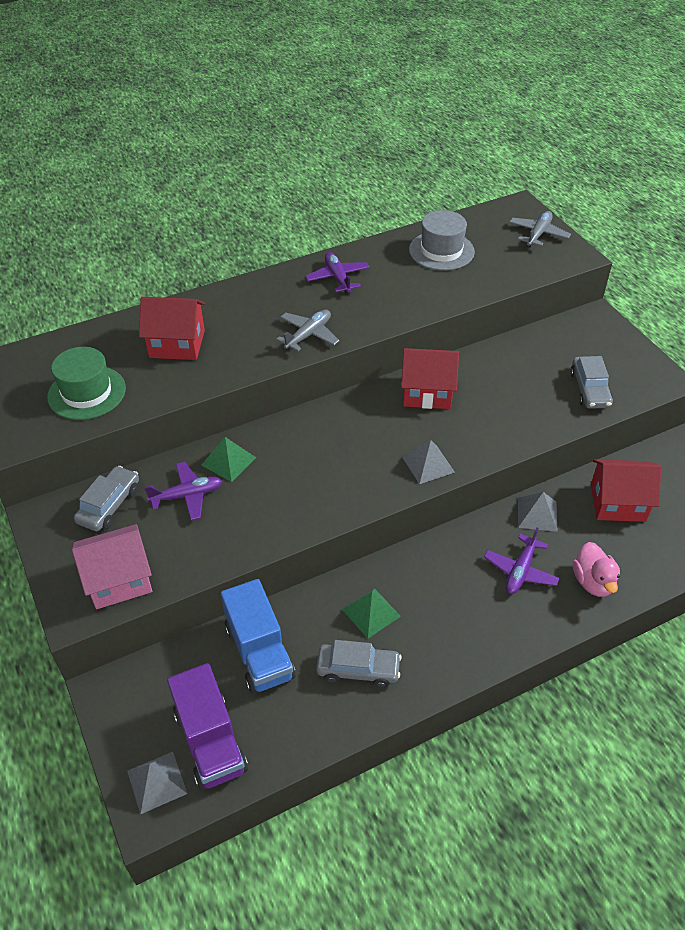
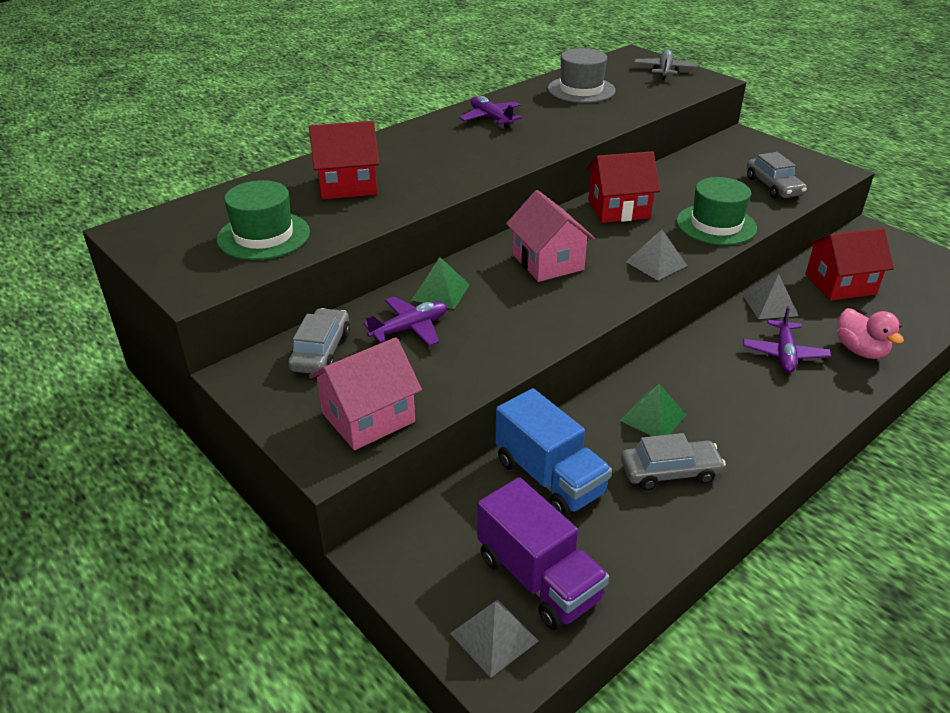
camera: 15 degrees left, 10 degrees down
(308, 335) = (487, 162): grey plane -> none
(333, 444) = (548, 262): none -> pink house
(507, 428) = (716, 225): none -> green hat

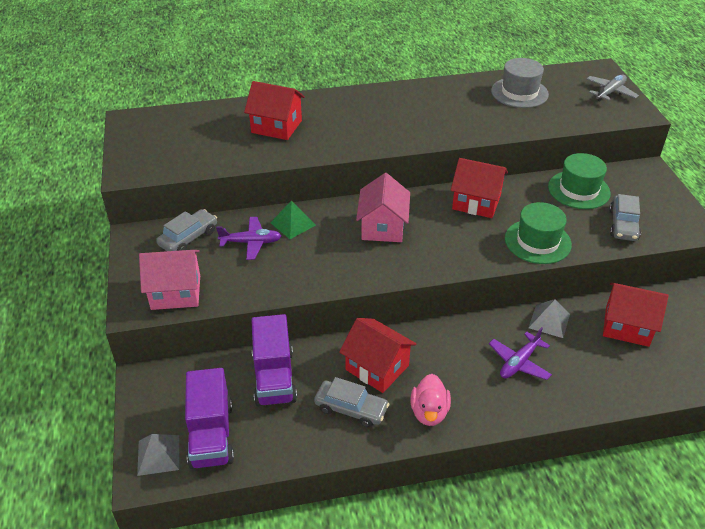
camera: 30 degrees right, 5 degrees up
(263, 236) = (194, 149): green hat -> green hat (578, 190)
(491, 118) = (424, 100): purple plane -> none
(549, 477) = (274, 377): blue truck -> purple truck
(653, 417) = (377, 367): green pyramid -> red house
(656, 263) = (458, 256): grey pyramid -> none
(860, 350) = (582, 385): pink duck -> pink duck (429, 412)

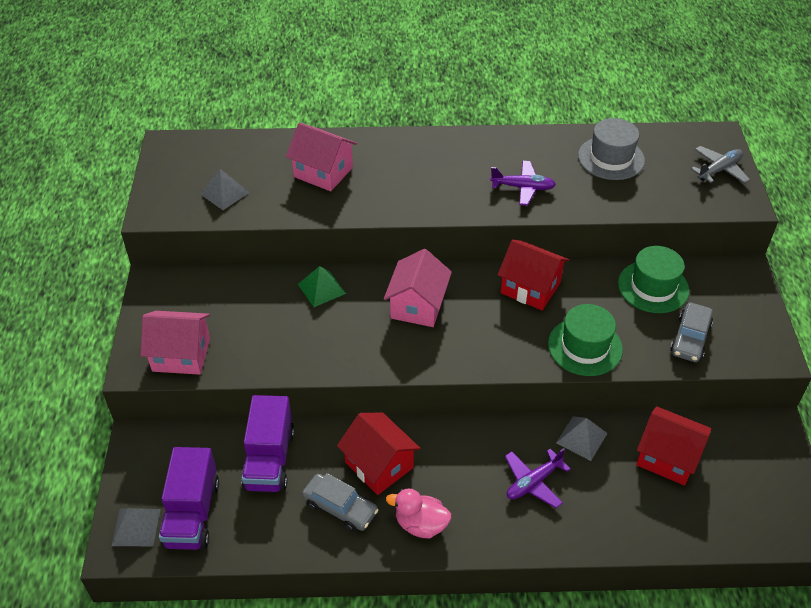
camera: 10 degrees right, 5 degrees up
(188, 238) = (208, 291): grey car -> none
(191, 151) = (224, 193): none -> grey pyramid
(251, 242) = (271, 306): purple plane -> purple plane (522, 187)
(276, 126) = (323, 172): red house -> pink house
(429, 412) = (421, 524): pink duck -> pink duck turned 90 degrees clockwise

